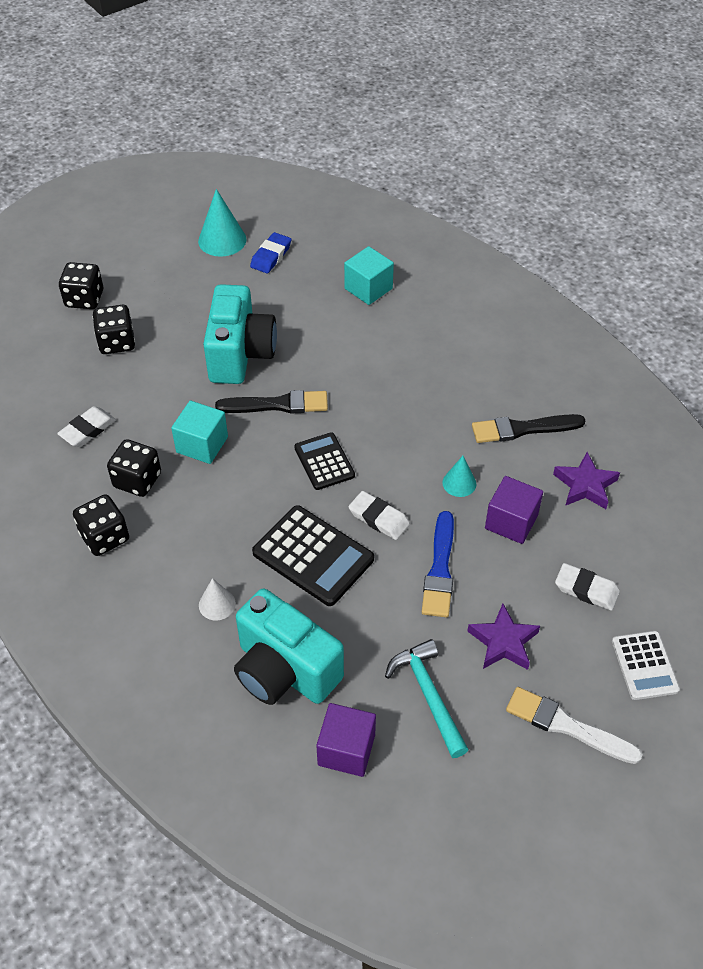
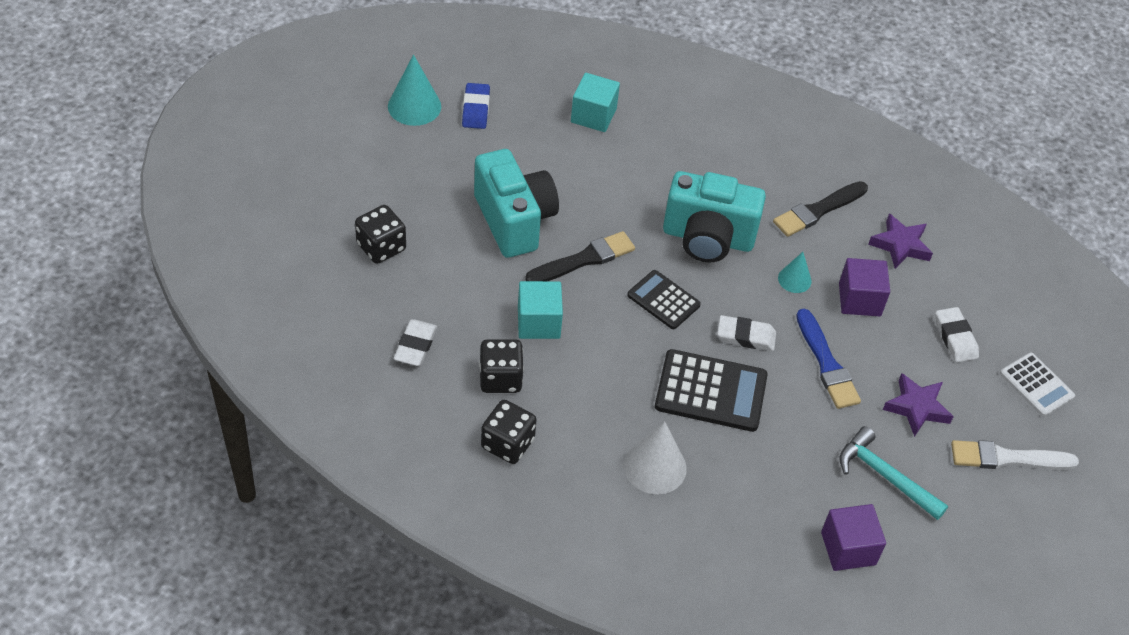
camera: 30 degrees left, 0 degrees up
(84, 299) = (314, 211): black dice -> none
(217, 604) = (655, 467): white cone -> white cone, size x1.70
(284, 670) = (753, 502): turquoise camera -> turquoise camera (707, 238)
(586, 590) = (955, 338): white eraser -> white eraser turned 75 degrees clockwise

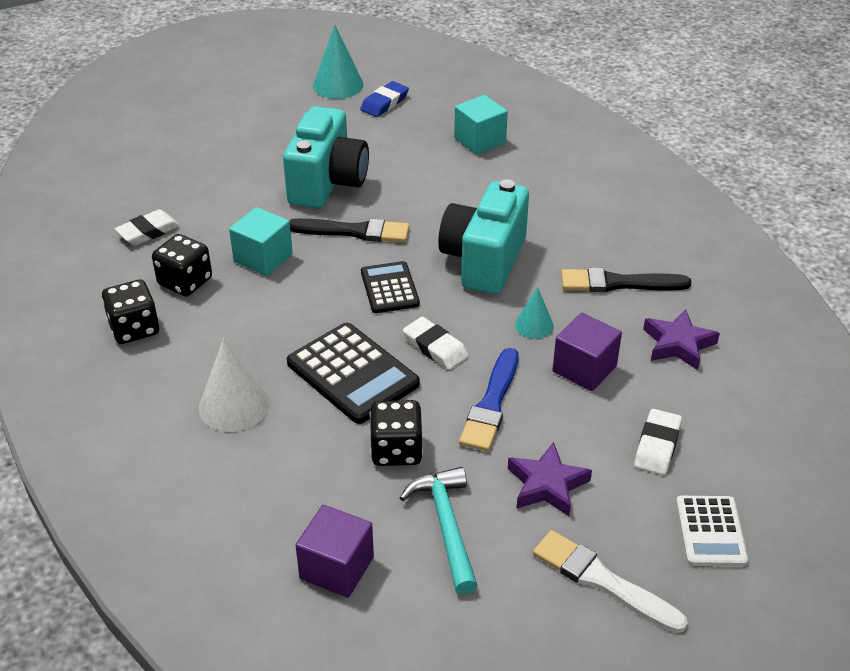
camera: 40 degrees right, 10 degrees down
(381, 247) = (203, 160): black dice -> black dice (396, 450)
(707, 238) = (484, 261): turquoise camera -> turquoise camera turned 60 degrees clockwise

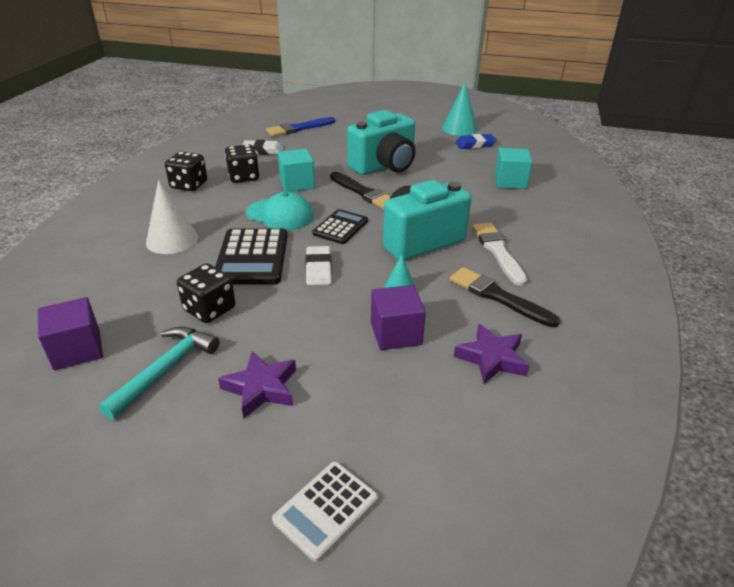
camera: 40 degrees right, 5 degrees down
(304, 308) = (280, 215): none -> turquoise cap
(491, 404) = (302, 318): blue brush -> blue brush (299, 128)
(602, 581) = (196, 480): white brush -> white brush (497, 251)
(657, 446) = (375, 415): white eraser -> none

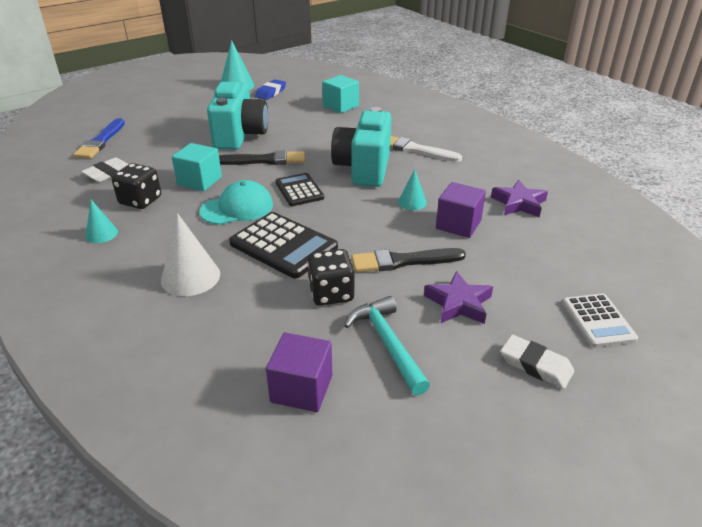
camera: 50 degrees left, 0 degrees up
(189, 185) = (101, 234): black dice -> turquoise cone
(318, 269) = (343, 222): white eraser -> white eraser (535, 365)
(498, 297) = (462, 173): black brush -> black brush (403, 261)

